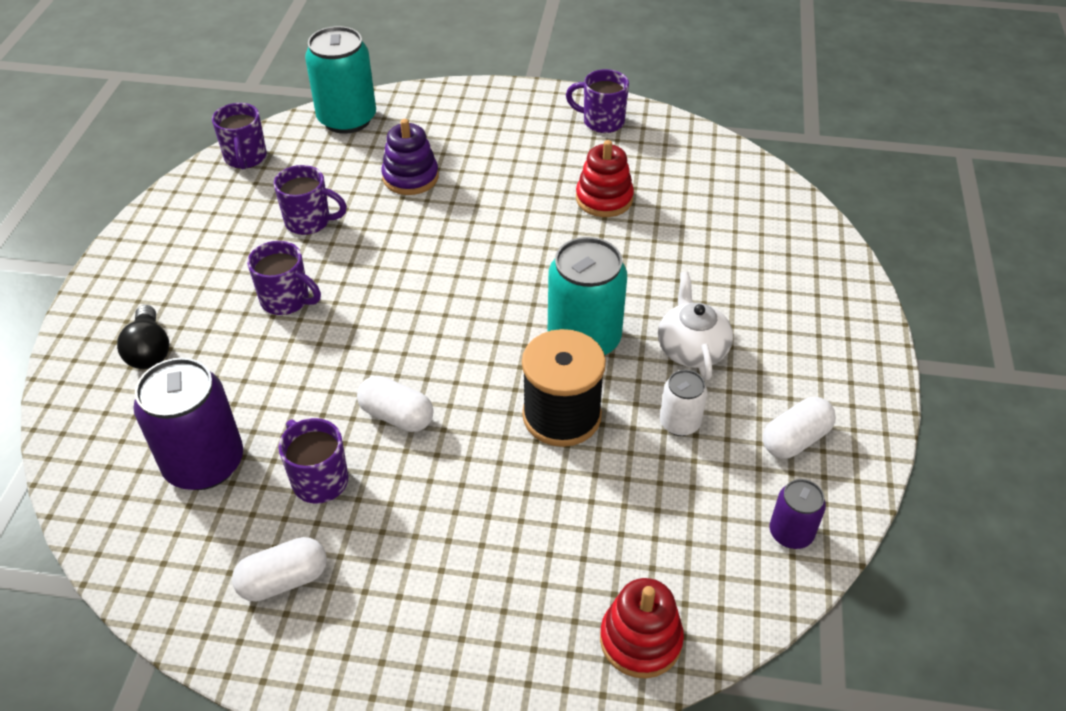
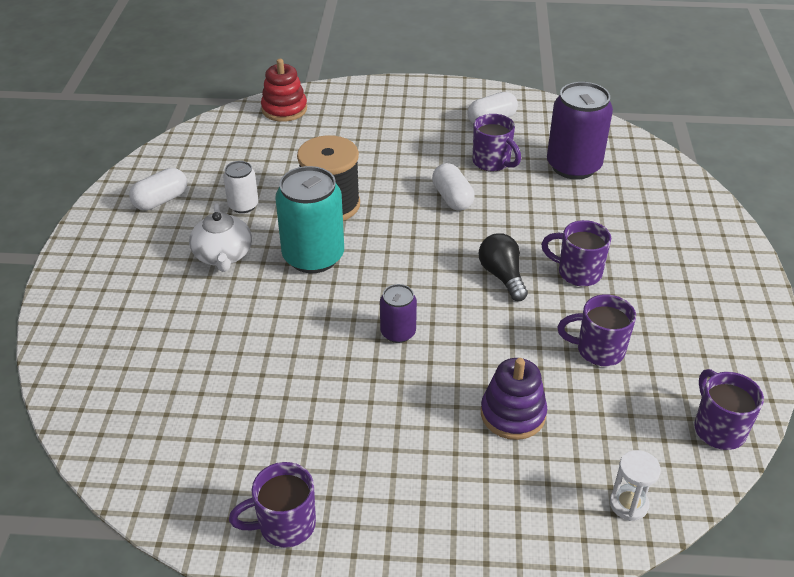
camera: 175 degrees right, 5 degrees down
(149, 351) = (665, 228): black light bulb -> black light bulb (502, 276)
(347, 119) = (628, 504): turquoise can -> white hourglass
(397, 416) = (452, 198): white capsule -> white capsule turned 45 degrees clockwise
(601, 122) = (285, 525): purple mug -> purple mug turned 150 degrees clockwise
(604, 199) = (288, 399): red stacking toy -> none
(791, 533) = (183, 154): purple can -> purple can (398, 332)

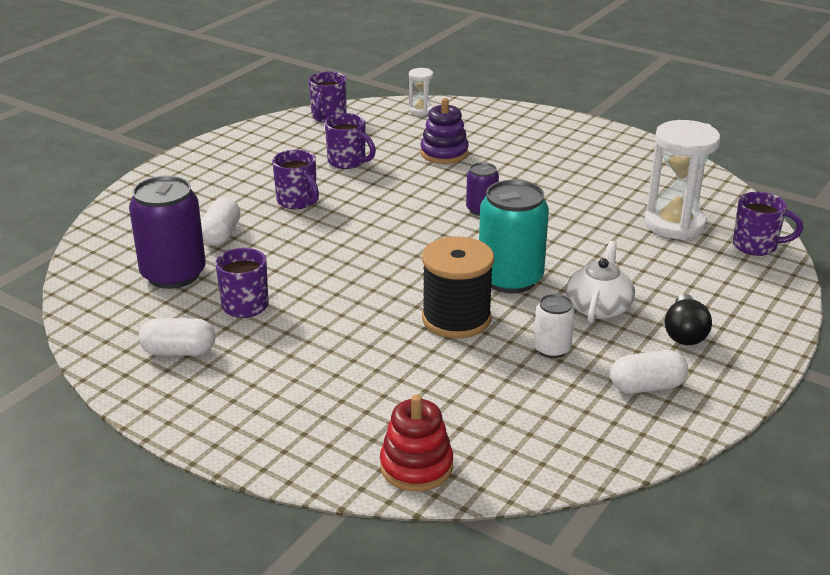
camera: 150 degrees left, 10 degrees down
(183, 392) = (674, 224): none -> white hourglass
(285, 525) = (629, 152): purple mug -> purple mug (756, 246)
(452, 198) = (328, 285): white capsule -> white capsule (221, 234)
(502, 276) = (359, 217): black light bulb -> black light bulb (684, 333)

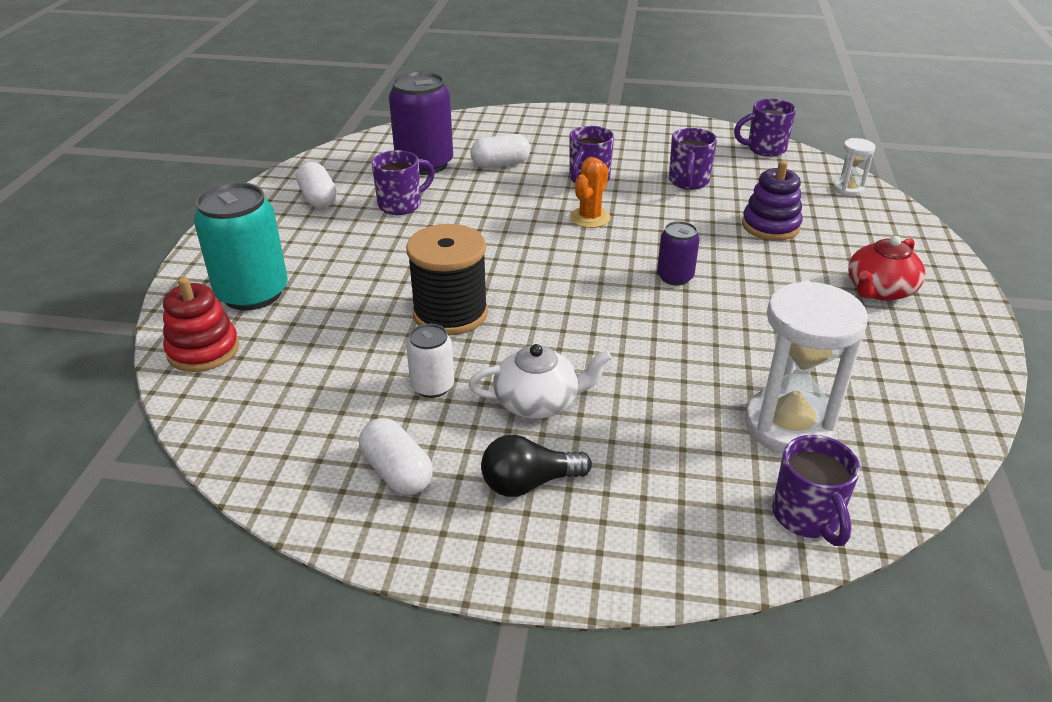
camera: 65 degrees right, 5 degrees up
(363, 218) = (590, 218): none -> orange cactus
(510, 279) = (549, 328): turquoise can -> turquoise can (252, 293)
(554, 146) = (879, 290): none -> red teapot

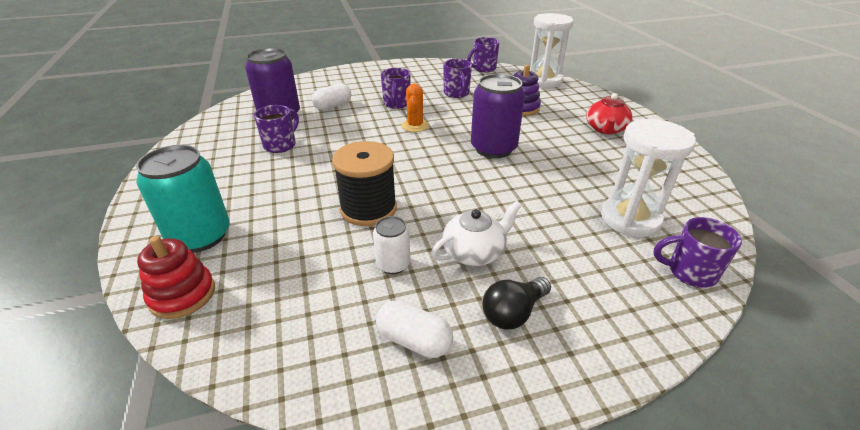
camera: 25 degrees left, 0 degrees up
(318, 198) = (213, 154): white capsule -> none
(675, 277) = (493, 148): purple can -> purple can, size x1.90
(807, 517) = (690, 272): purple mug -> purple mug turned 135 degrees clockwise
(848, 189) = (543, 81): white hourglass -> white hourglass, size x2.07

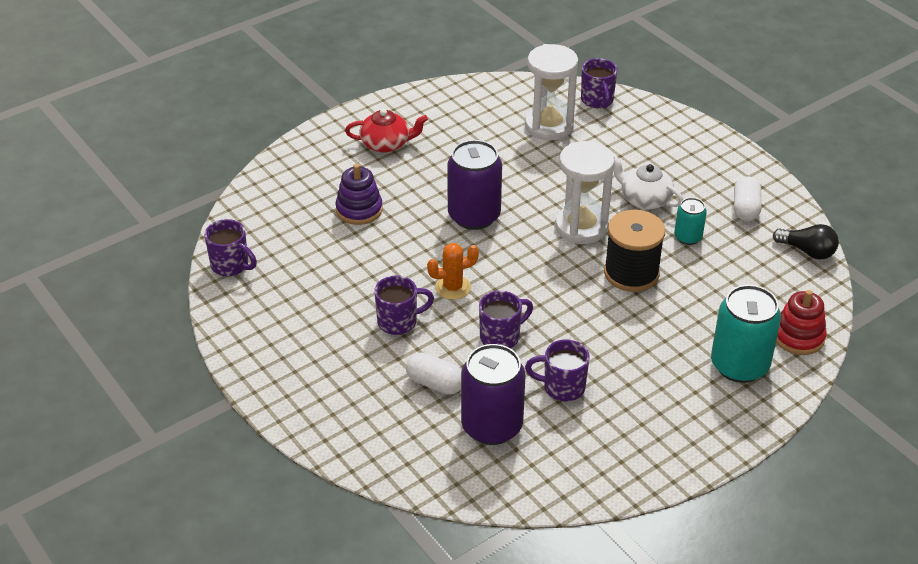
camera: 110 degrees left, 5 degrees up
(393, 264) = (688, 237): white can -> turquoise can
(456, 94) = (339, 273): purple mug -> purple mug (501, 337)
(513, 313) = (691, 172): black light bulb -> black light bulb (807, 251)
(543, 81) = (259, 201): white hourglass -> white hourglass (581, 227)

